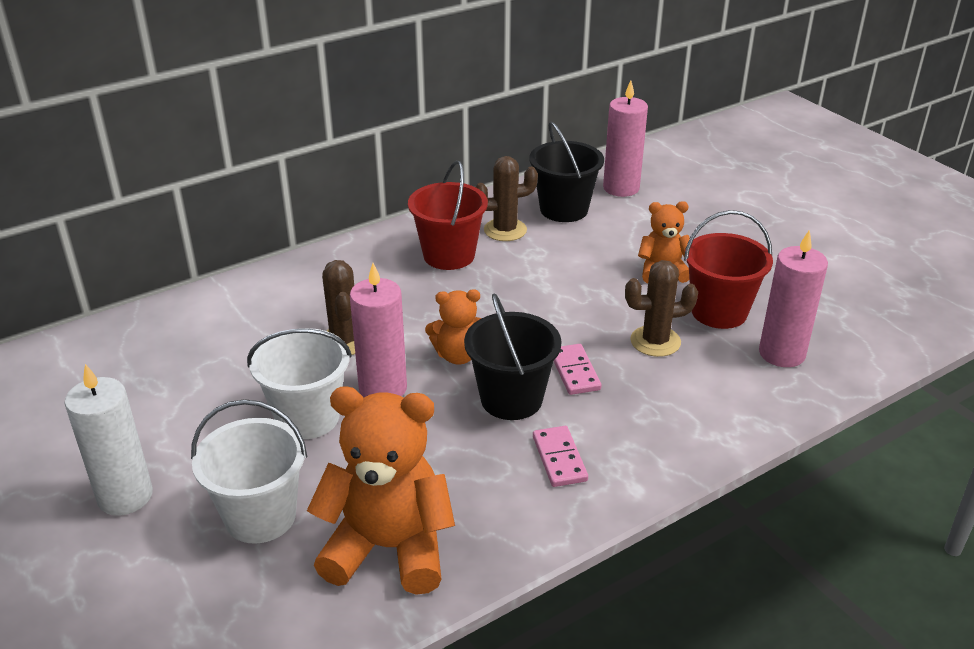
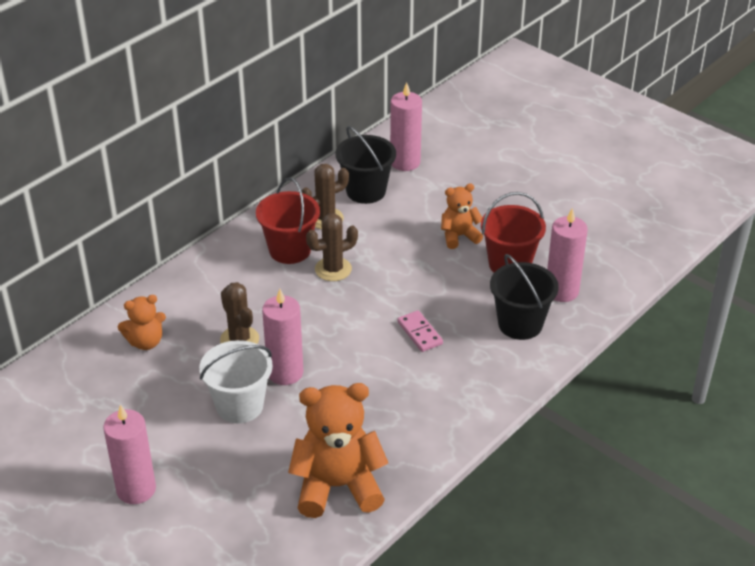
camera: 15 degrees left, 5 degrees up
(125, 496) = (136, 489): white candle -> pink candle
(260, 516) = (240, 483): white bucket -> none
(458, 355) = (330, 335): orange teddy bear -> orange teddy bear (146, 342)
(511, 399) = (381, 363): black bucket -> black bucket (520, 324)
(559, 459) = (430, 401): pink domino -> none
(655, 341) = (470, 297): brown cactus -> brown cactus (333, 269)

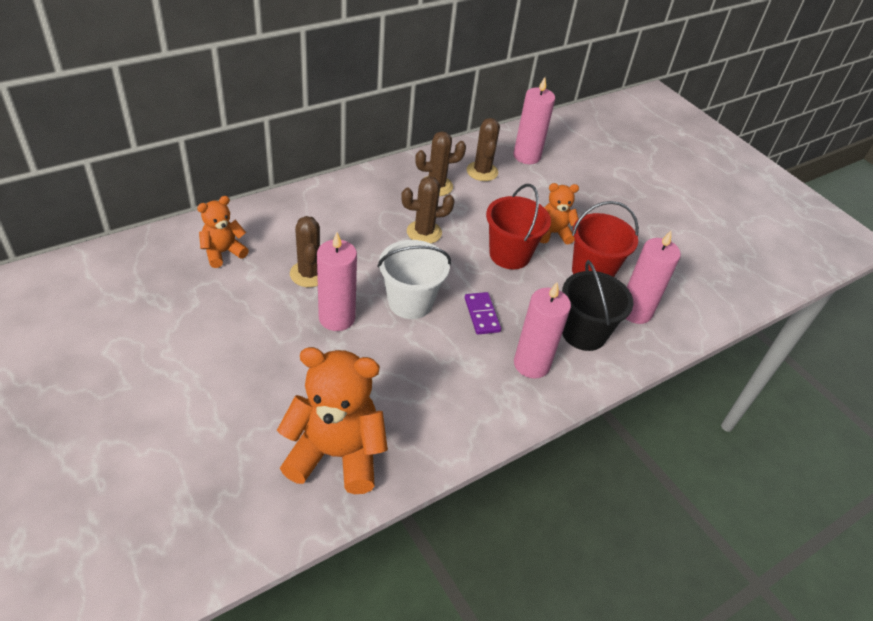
camera: 10 degrees right, 5 degrees up
(136, 489) = (137, 396): pink candle -> pink candle (531, 364)
(146, 342) = (223, 252): orange teddy bear -> orange teddy bear turned 150 degrees clockwise
(239, 405) = (278, 338): white bucket -> white bucket (410, 302)
(290, 250) = (392, 205): red bucket -> red bucket (509, 255)
(366, 191) = (482, 171): black bucket -> brown cactus
(419, 333) = (481, 315): pink domino -> purple domino

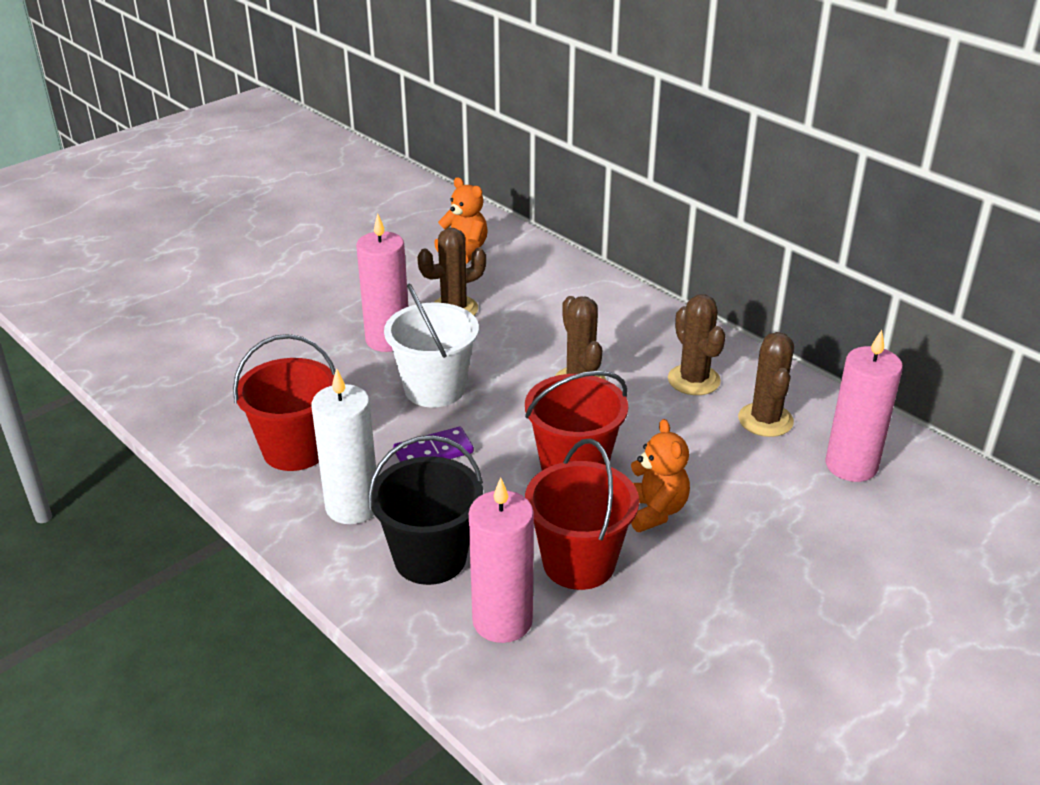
camera: 85 degrees right, 10 degrees down
(336, 454) = (189, 371): orange teddy bear -> none
(463, 389) = (295, 449): none -> red bucket
(482, 171) = (765, 420): brown cactus -> brown cactus turned 75 degrees counterclockwise
(531, 364) = (352, 506): pink candle -> white candle

